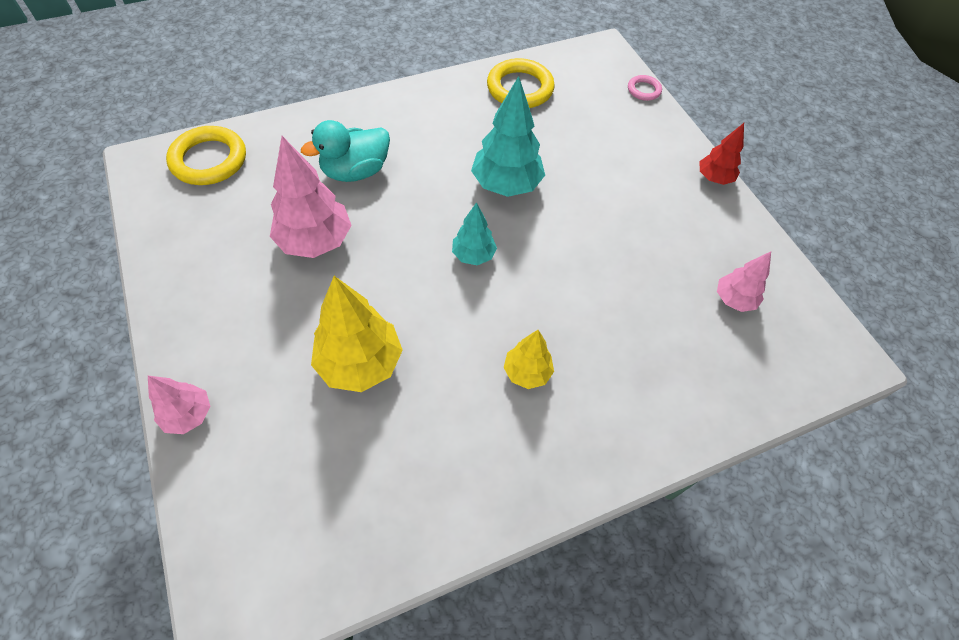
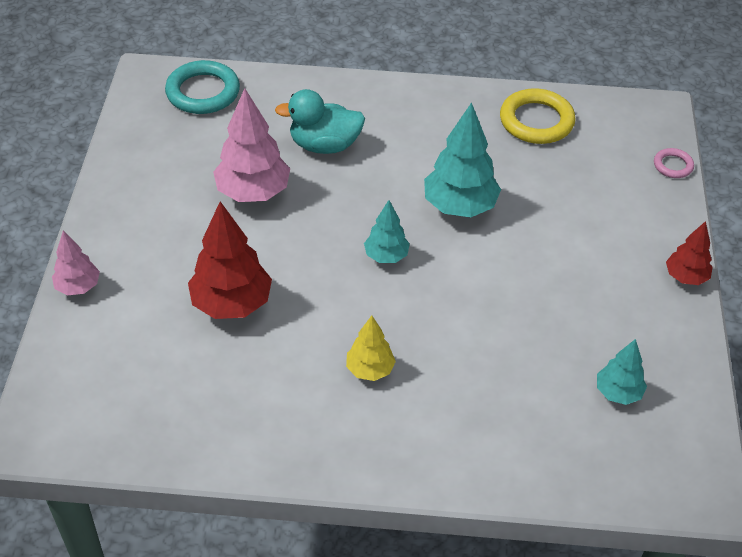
camera: 30 degrees right, 10 degrees down
(209, 160) = (203, 92): yellow ring -> turquoise ring
(360, 363) = (232, 304): yellow tree -> red tree
(733, 300) = (618, 393): pink tree -> turquoise tree

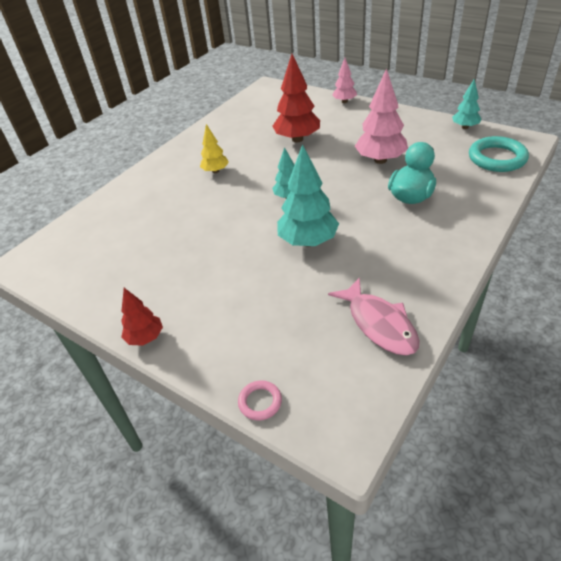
camera: 125 degrees right, 5 degrees down
(536, 121) = (379, 324): yellow ring -> pink fish
(618, 393) = (106, 256): turquoise tree -> turquoise tree (465, 127)

